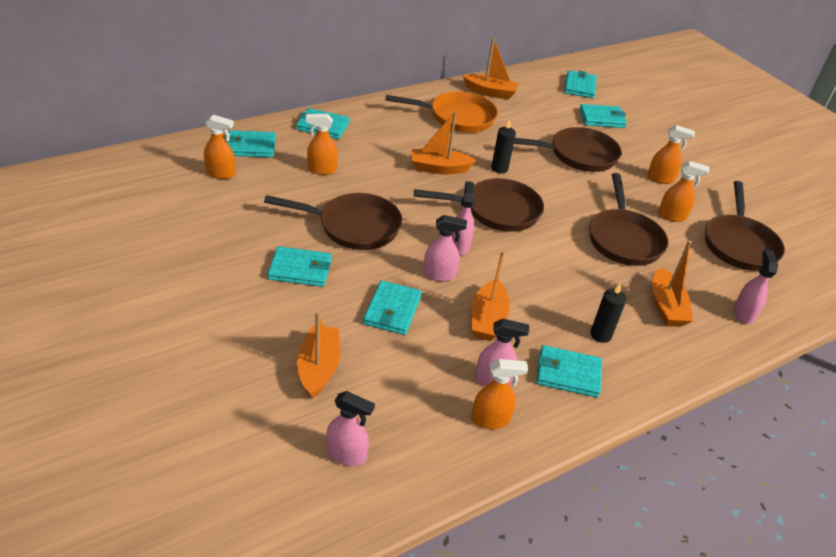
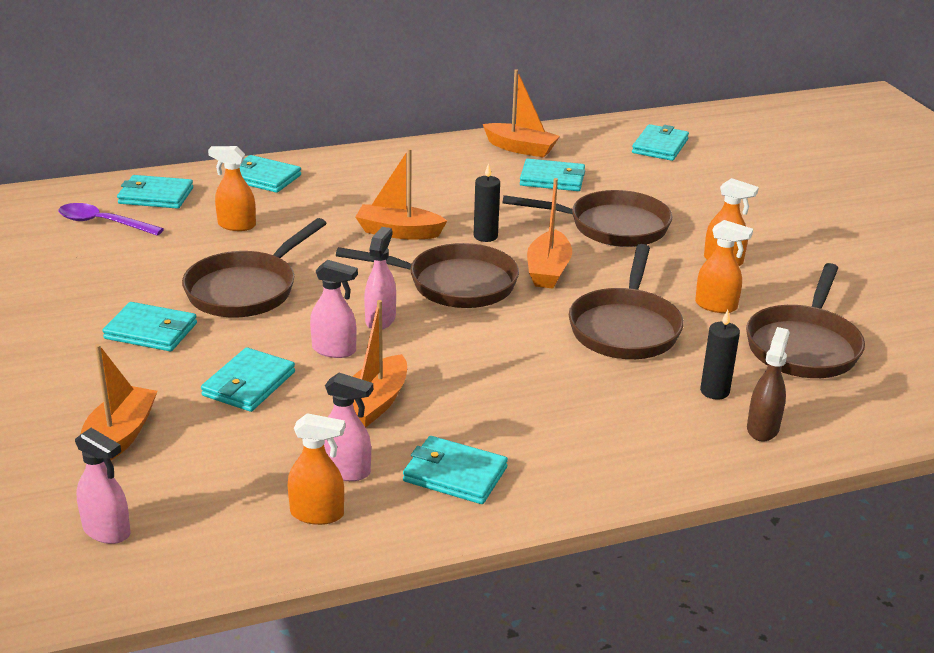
camera: 15 degrees right, 10 degrees down
(221, 174) = (103, 223): orange spray bottle -> purple spoon
(354, 226) = (246, 290): brown pan -> brown pan turned 105 degrees clockwise
(457, 117) = (457, 175): orange pan -> none
(600, 335) = (527, 435): black candle -> black candle (714, 391)
(602, 118) = (672, 185): turquoise wallet -> turquoise wallet (552, 179)
(666, 306) = (645, 411): orange boat -> orange boat (548, 270)
(744, 313) = (762, 428): pink spray bottle -> brown spray bottle

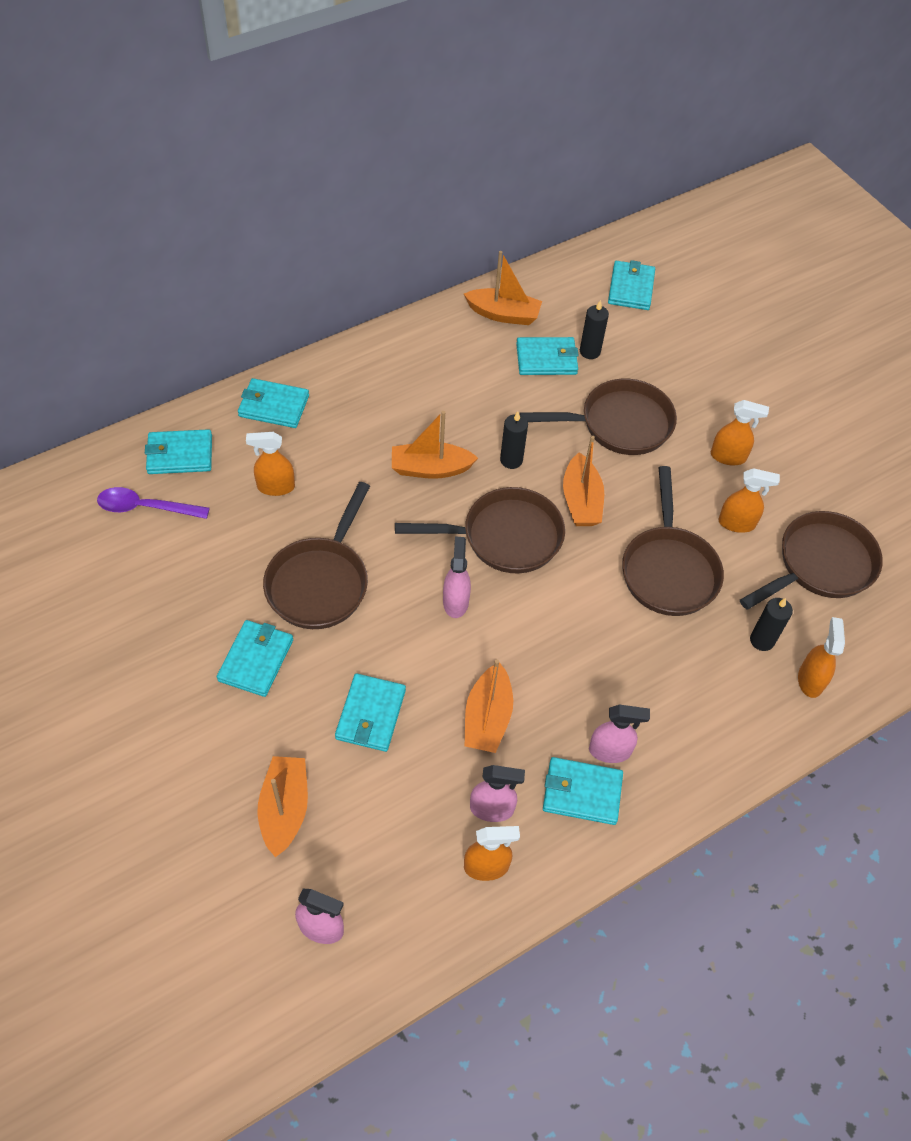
camera: 15 degrees left, 25 degrees up
(151, 331) = (256, 660): turquoise wallet -> turquoise wallet turned 75 degrees counterclockwise
(334, 350) = (429, 652): pink spray bottle -> pink spray bottle (610, 751)
(600, 179) = (590, 351): none -> black candle
(762, 428) = (810, 680): brown spray bottle -> orange spray bottle
(804, 346) = (820, 564): brown pan -> brown pan turned 135 degrees counterclockwise

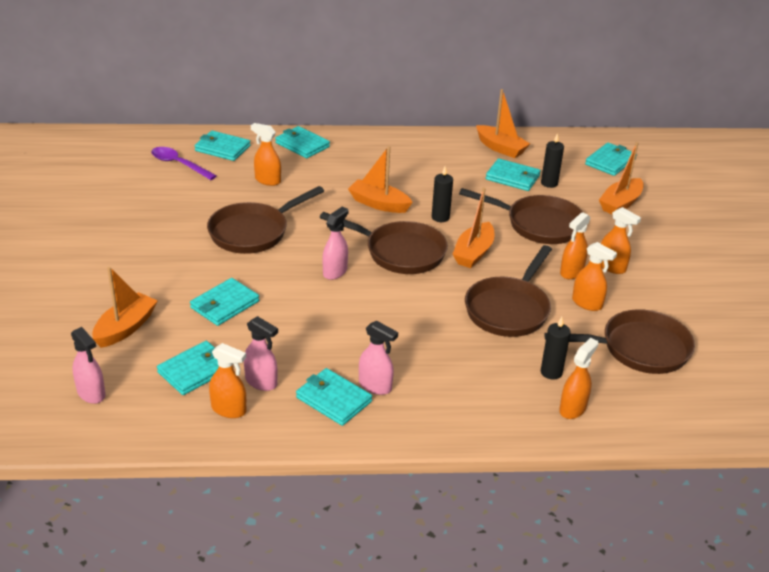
camera: 30 degrees right, 20 degrees down
(256, 660) = (177, 253): turquoise wallet -> turquoise wallet (195, 370)
(487, 717) = (302, 335): orange boat -> orange boat (620, 203)
(694, 483) = (571, 272): none -> orange spray bottle

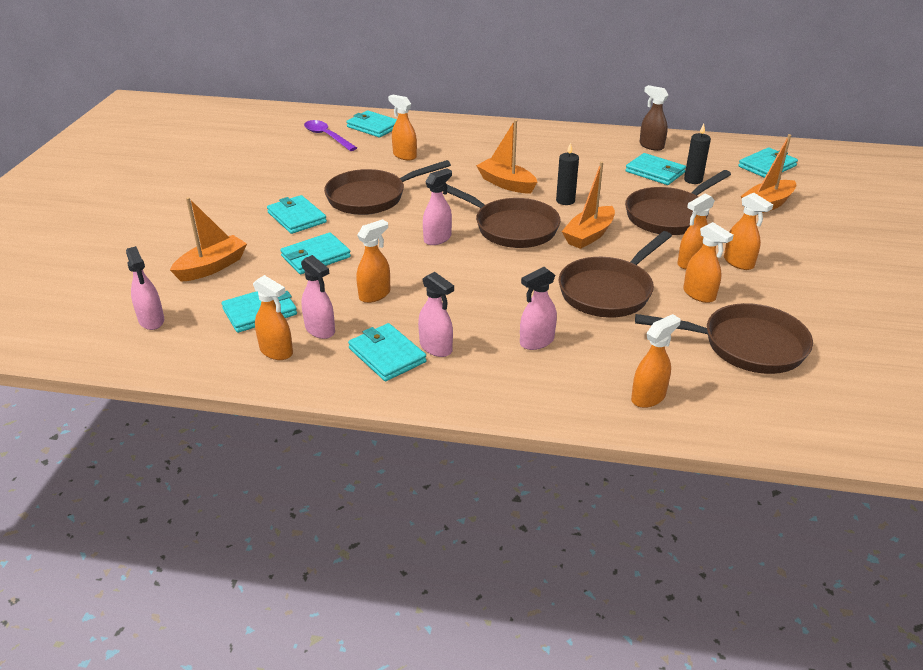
camera: 15 degrees right, 0 degrees up
(298, 339) = (375, 294): none -> orange spray bottle
(302, 145) = (450, 129): turquoise wallet -> turquoise wallet (296, 217)
(462, 368) = (536, 341): none -> pink spray bottle
(500, 148) = (651, 146): orange boat -> brown spray bottle
(539, 224) = (669, 216): brown pan -> brown pan turned 105 degrees clockwise
(551, 372) = (635, 357): black candle -> none

